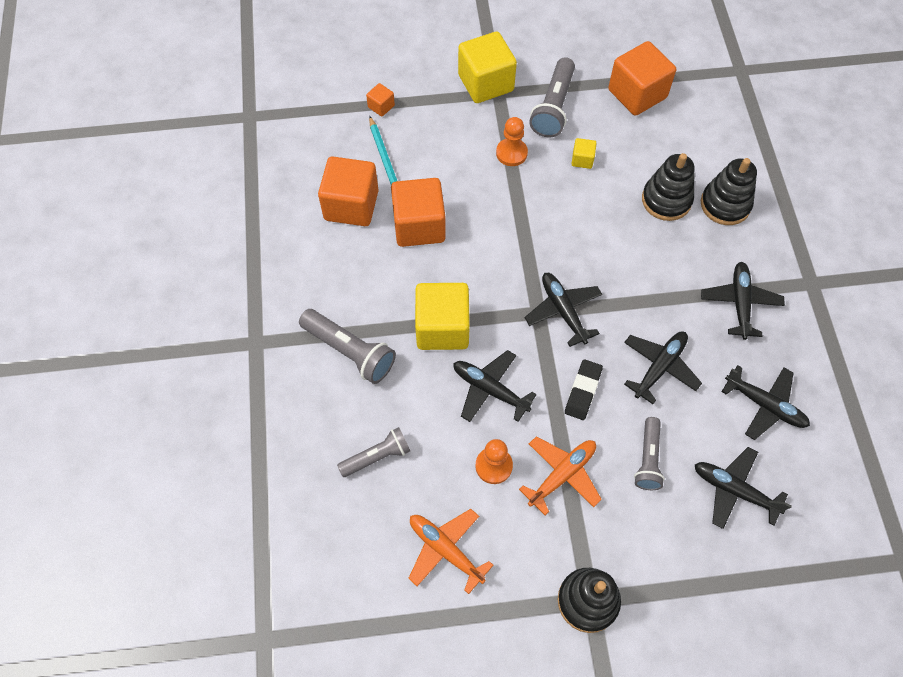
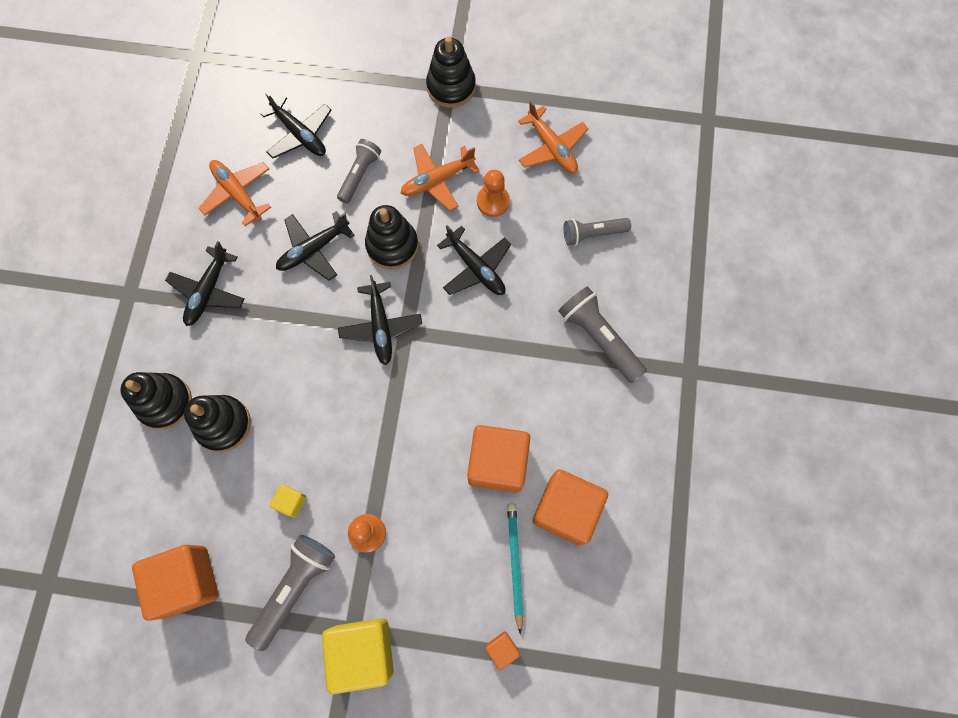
camera: 165 degrees left, 10 degrees up
(442, 328) = (503, 339): yellow cube -> none
(582, 391) = (392, 245): black eraser -> black stacking toy
(765, 405) = (237, 193): black plane -> orange plane

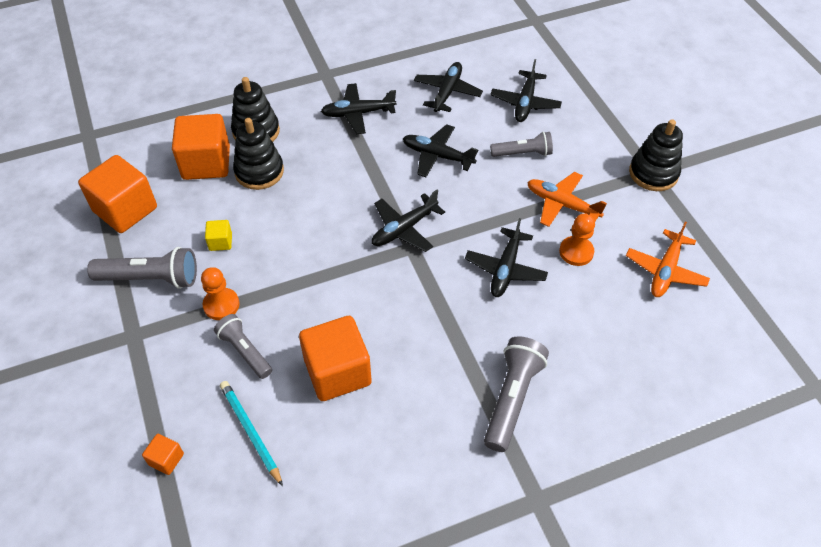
camera: 60 degrees right, 20 degrees down
(237, 193) = (447, 92): orange plane -> black plane
(363, 651) = (118, 351): yellow cube -> none
(392, 245) = (480, 202): black stacking toy -> none
(515, 564) = (251, 432): turquoise pencil -> turquoise pencil turned 90 degrees counterclockwise
(566, 509) = (325, 451): orange cube -> orange cube (206, 163)
(592, 234) = (610, 343): grey flashlight -> grey flashlight (245, 351)

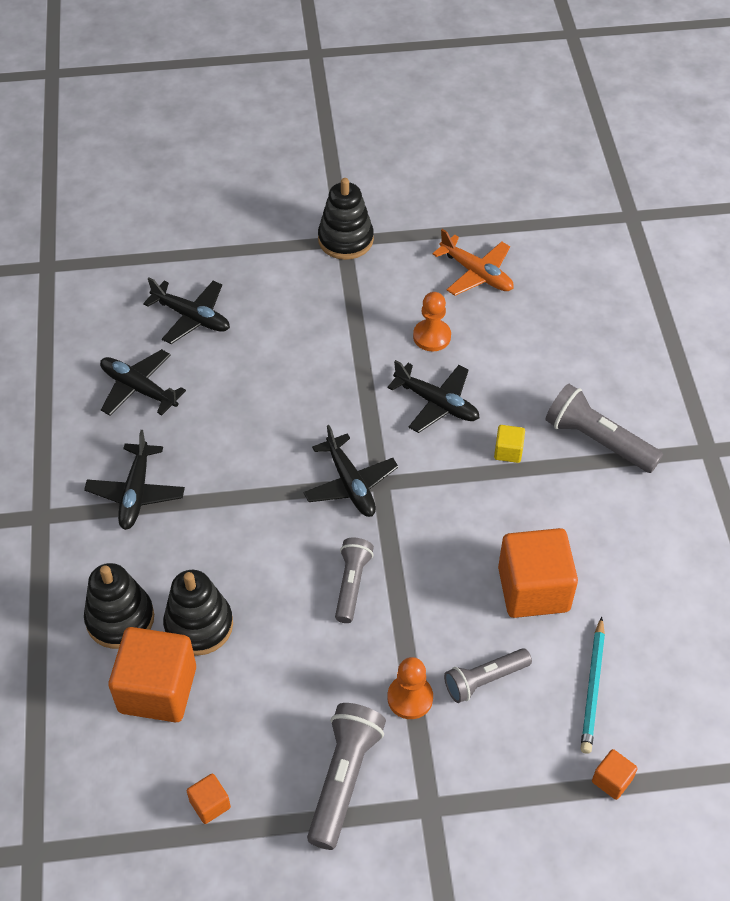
camera: 75 degrees left, 0 degrees up
(125, 210) = (210, 804): orange cube -> orange cube, size x0.45
(220, 242) = (308, 687): yellow cube -> yellow cube (508, 451)
(251, 432) = (592, 687): turquoise pencil -> turquoise pencil turned 60 degrees counterclockwise
(437, 156) = (245, 425): black plane -> none
(523, 153) = (273, 342): grey flashlight -> grey flashlight (352, 584)
(561, 204) = (362, 329): orange plane -> none

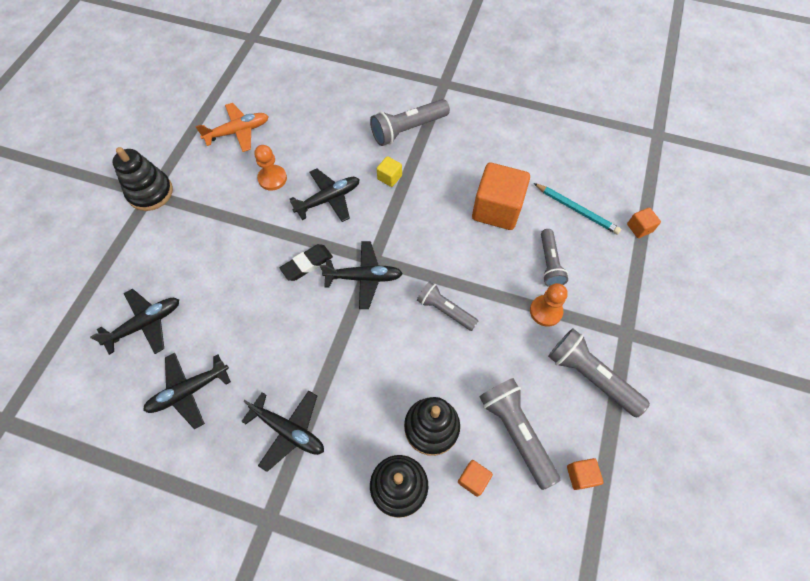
camera: 65 degrees left, 10 degrees up
(157, 689) = (473, 479): orange cube -> orange cube, size x0.45
(232, 715) = (516, 432): none -> grey flashlight
(337, 421) = (307, 264): none -> black eraser

